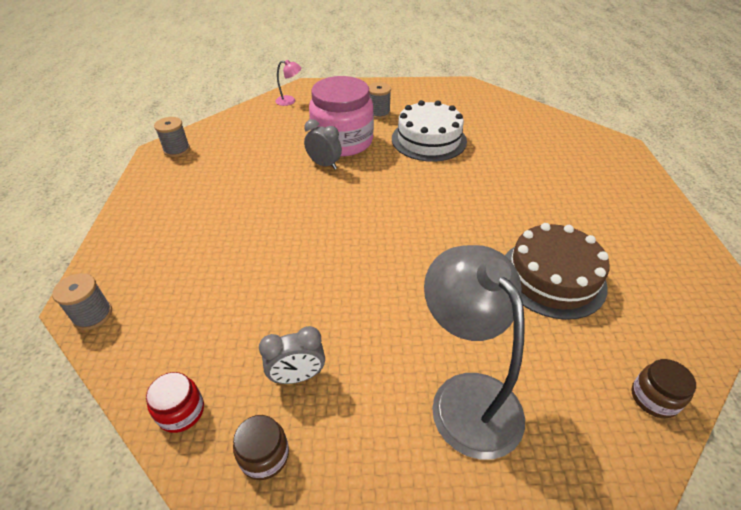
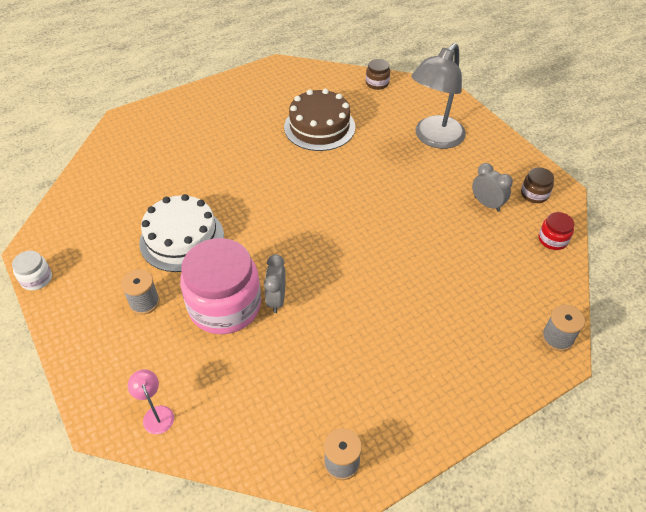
camera: 120 degrees left, 5 degrees up
(436, 83) = (36, 279): none -> white jar

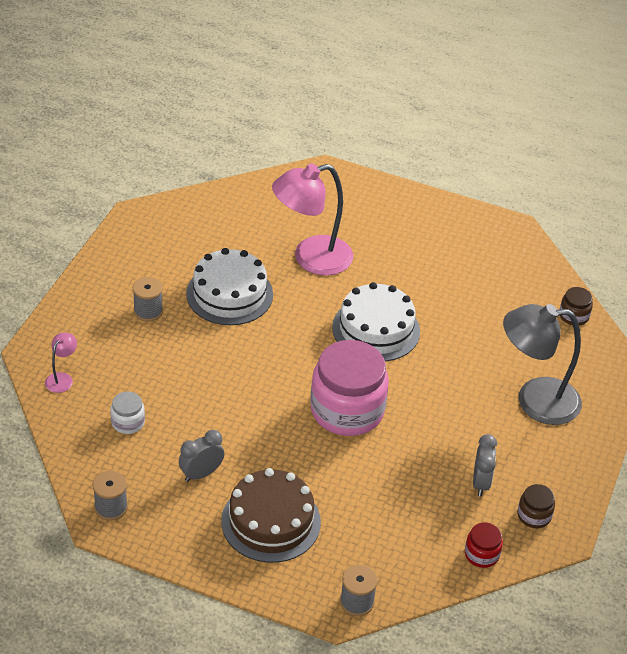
camera: 50 degrees right, 5 degrees down
(36, 279) = (113, 237): white jar -> white jar (128, 422)
(197, 173) = (311, 259): none -> pink lamp
(225, 306) = (188, 360): pink jar -> pink jar (347, 410)
(276, 299) = (223, 389): grey clock -> grey clock (201, 474)
(300, 177) = (376, 329): none -> white cake
(319, 127) = (458, 307): brown cake -> brown cake (271, 521)

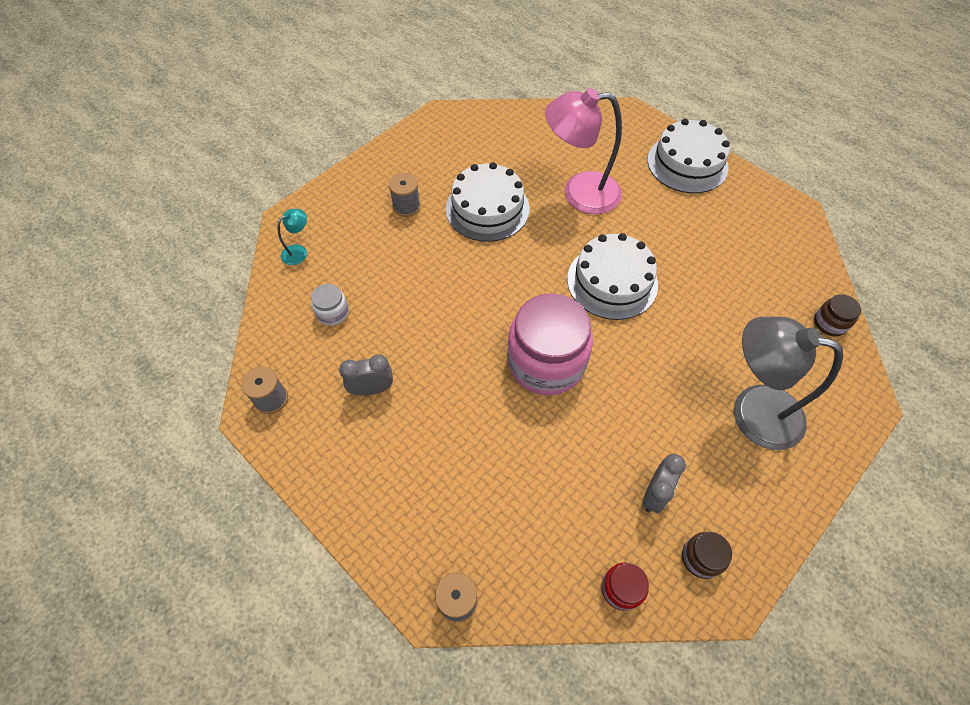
camera: 25 degrees right, 15 degrees up
(62, 378) = (299, 251): pink lamp -> turquoise lamp
(271, 521) = (413, 466): brown cake -> none
(401, 208) = (687, 163): none -> white cake

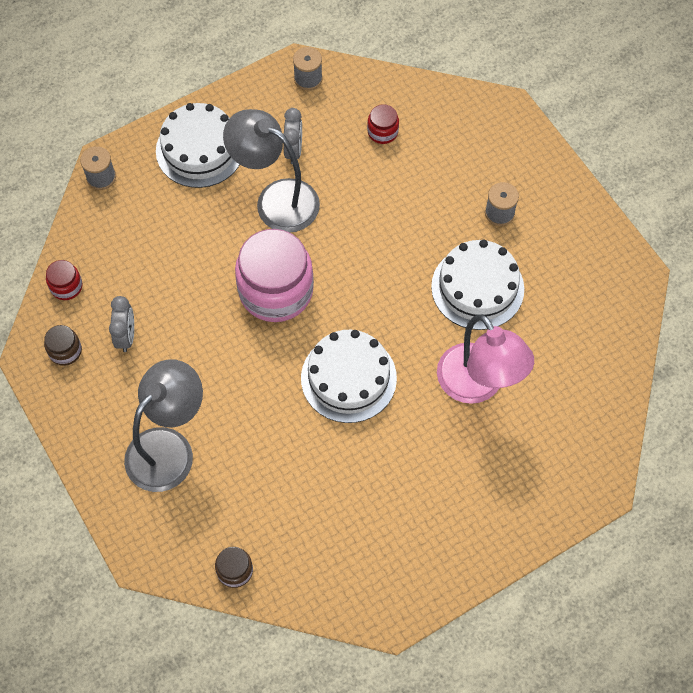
camera: 105 degrees right, 5 degrees up
(299, 251) = (463, 113): turquoise lamp -> none
(332, 313) = (382, 132): white jar -> red jar
(438, 390) = (276, 199): none -> grey lamp
(579, 193) = (478, 385): pink lamp -> pink lamp turned 135 degrees clockwise
(654, 494) = (126, 336): grey clock -> grey clock turned 135 degrees counterclockwise
(687, 163) = (496, 523): white cake -> white cake (200, 149)

